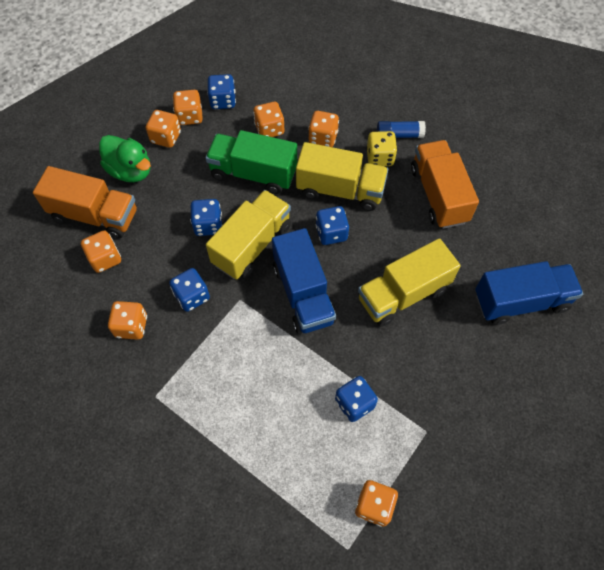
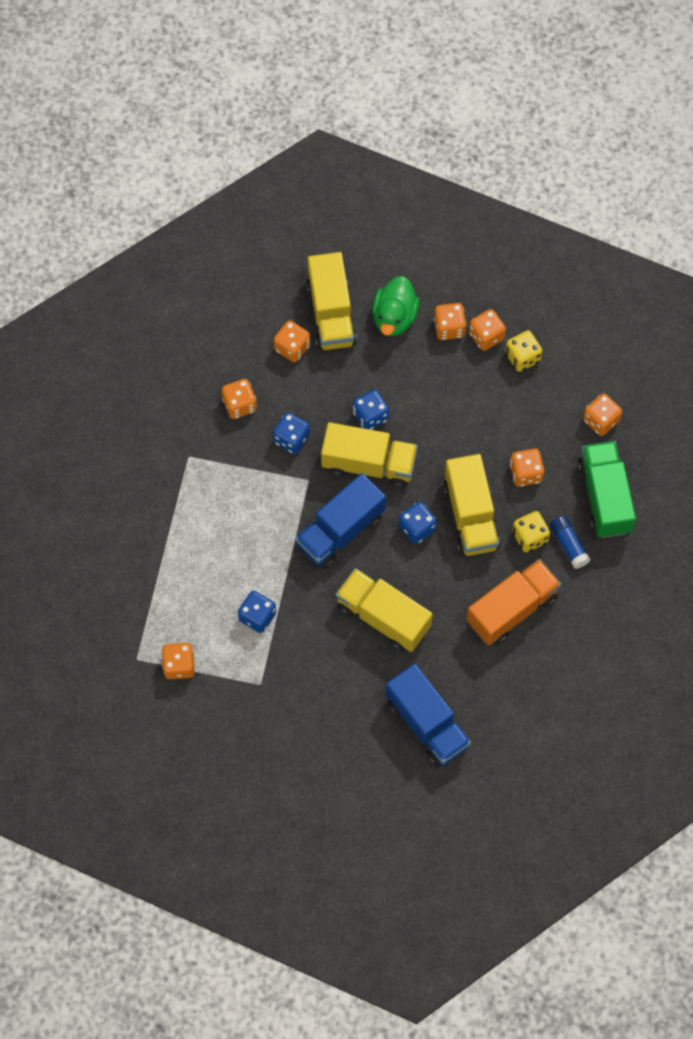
camera: 65 degrees right, 5 degrees up
(95, 215) = (331, 314): orange truck -> yellow truck
(223, 101) = (522, 357): blue dice -> yellow dice
(253, 173) = (448, 428): green truck -> green truck (604, 497)
(269, 129) = (510, 418): orange dice -> orange dice (601, 420)

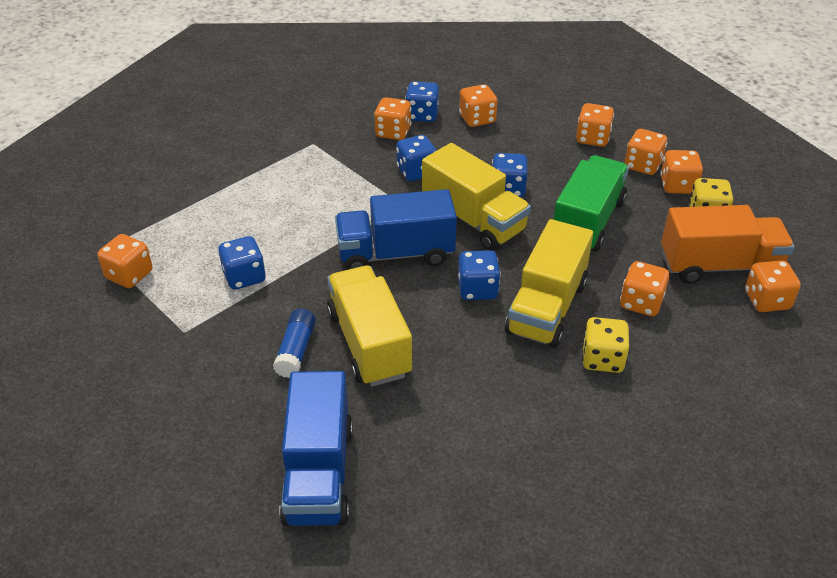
camera: 35 degrees right, 25 degrees down
(246, 369) = (422, 115): none -> blue dice
(331, 314) = (533, 114): yellow truck -> none
(394, 317) = (592, 138): green duck -> orange dice
(512, 609) = (525, 416): orange truck -> orange truck (719, 266)
(569, 544) = (647, 390): blue glue stick -> blue glue stick (296, 350)
(604, 497) = (726, 368): green truck -> green truck (587, 222)

